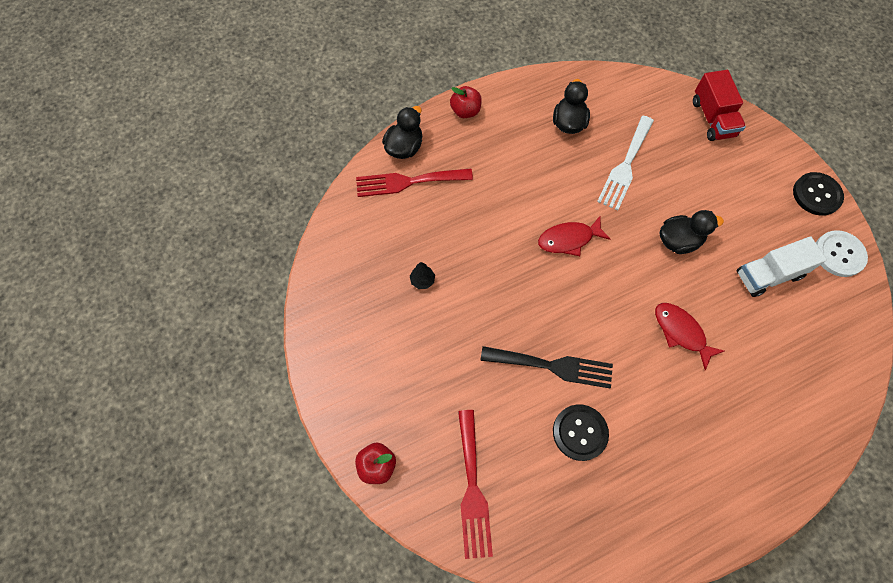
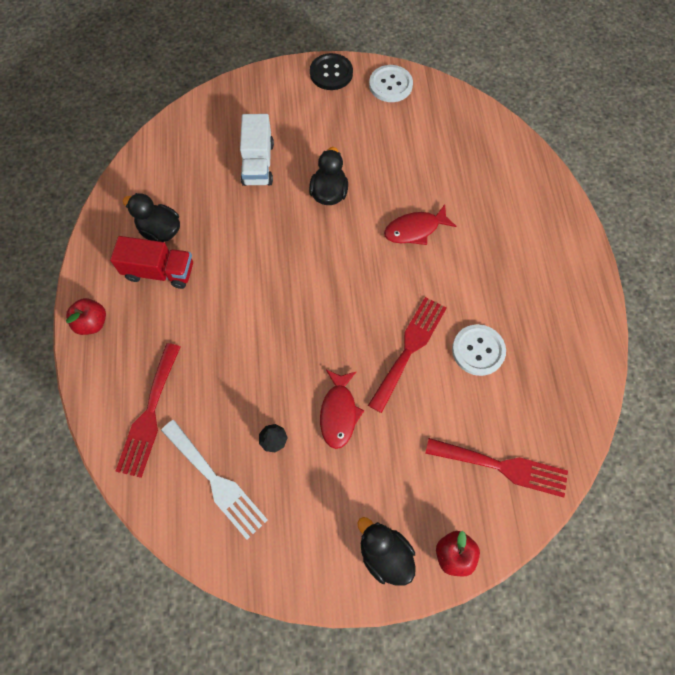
camera: 70 degrees left, 0 degrees up
(404, 147) = (104, 404): black duck -> black duck (384, 554)
(553, 366) = (409, 348): black fork -> red fork
(569, 239) = (288, 283): red fish -> red fish (339, 413)
(580, 432) = (478, 350): black button -> white button
(625, 166) = (233, 202): white fork -> white fork (216, 481)
(712, 118) = (219, 111): red truck -> red truck (159, 271)
(768, 275) = (388, 141): white truck -> white truck (258, 163)

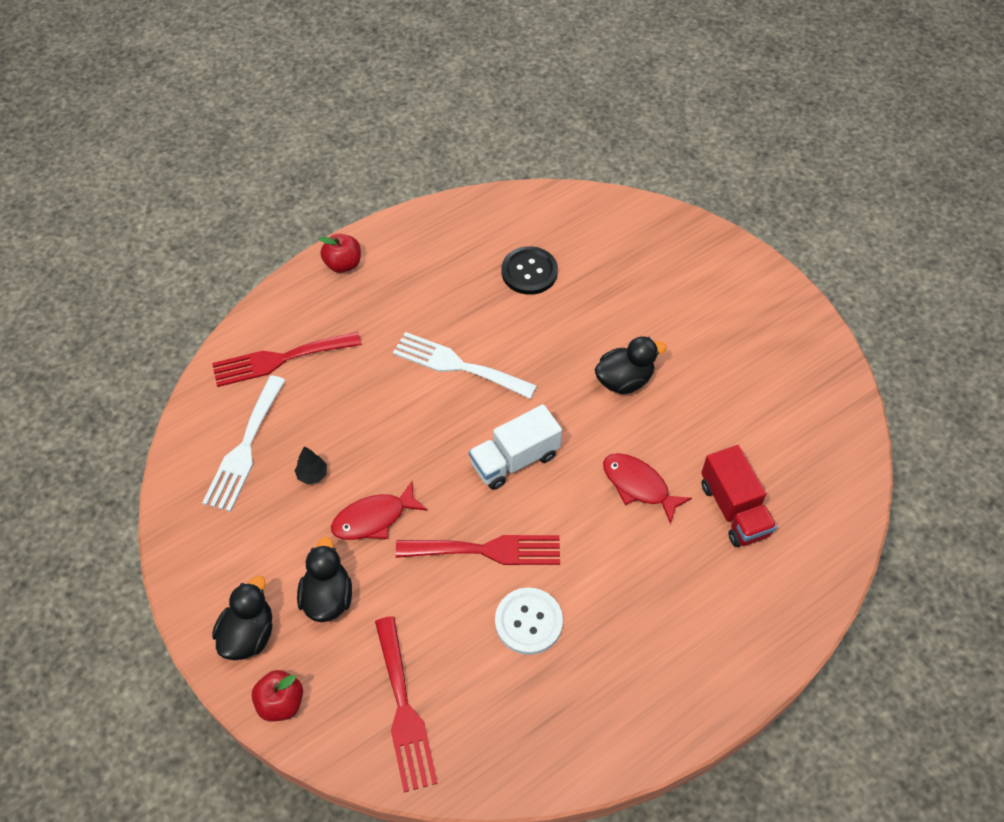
camera: 60 degrees right, 10 degrees down
(159, 271) = (430, 285): red truck -> red truck (734, 509)
(160, 230) = (474, 260): black duck -> black duck (327, 597)
(245, 289) = (458, 365): none -> white fork
(258, 163) = (612, 298): white truck -> white truck (514, 459)
(331, 73) = (784, 302): black button -> black button (529, 272)
(390, 85) = (817, 367): white button -> none

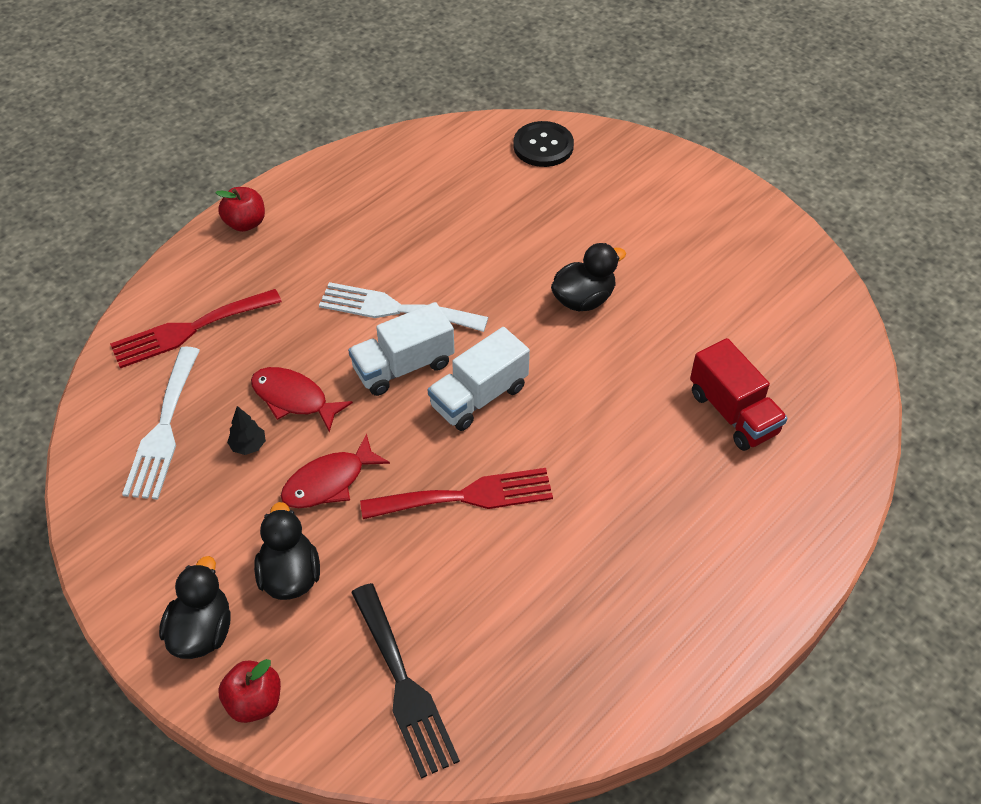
camera: 10 degrees left, 5 degrees down
(404, 710) = (403, 685): red fork -> black fork
(455, 421) = (403, 366): none -> white truck
(528, 622) = (530, 565): white button -> none
(529, 272) = (456, 205): black button -> black button (543, 146)
(639, 486) = (623, 404): red fish -> red fish (294, 399)

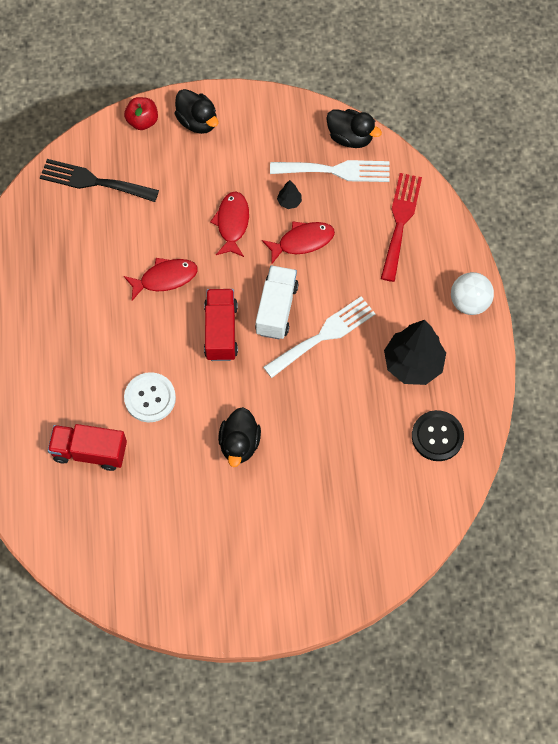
camera: 130 degrees right, 15 degrees up
(163, 429) = (336, 170): white fork -> white fork turned 135 degrees clockwise
(245, 223) = (469, 302): red apple -> white ball
(290, 575) = (193, 173): black duck -> black duck (350, 137)
(358, 225) = (413, 364): none -> black tree
(466, 496) = (165, 278): red fork -> red fish
(479, 396) = (221, 331): white truck -> red truck
(543, 146) = (394, 534): black button -> black button (437, 436)
(620, 404) = (150, 398): none -> white button

